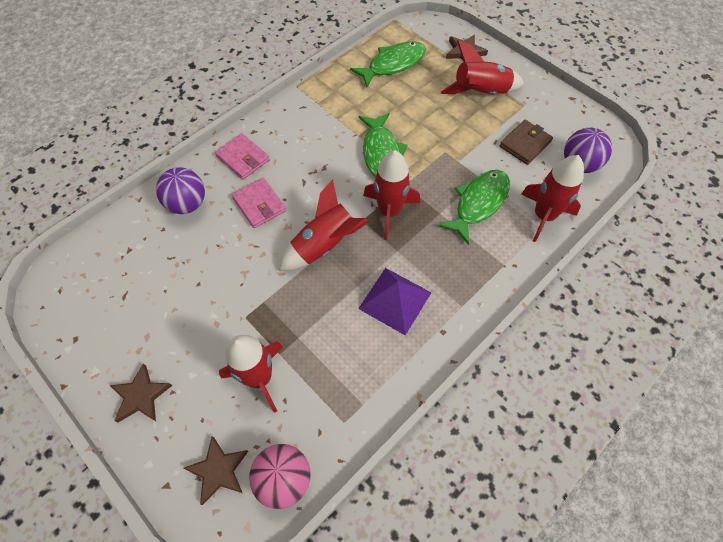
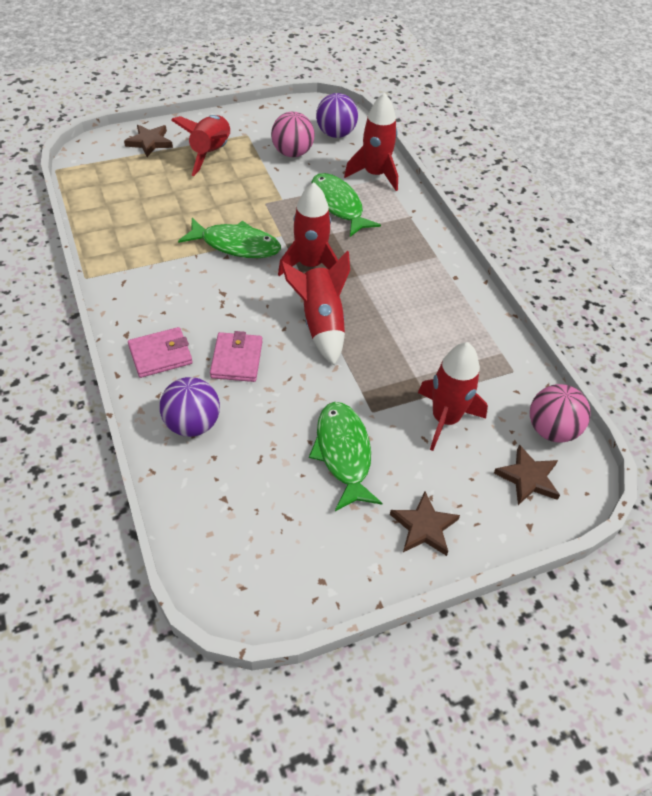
camera: 70 degrees left, 10 degrees down
(259, 205) = (237, 359): pink wallet -> pink wallet turned 75 degrees counterclockwise
(393, 64) = (121, 194): green fish -> green fish (343, 453)
(395, 300) = (409, 296): purple pyramid -> none
(525, 144) = (292, 153): brown wallet -> pink ball

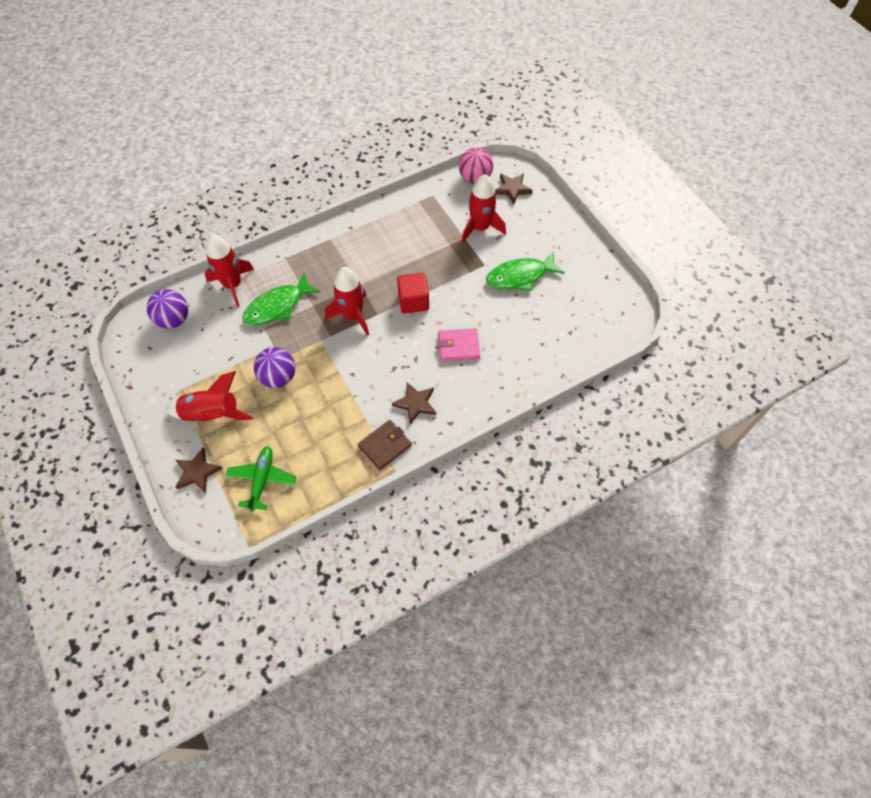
camera: 95 degrees left, 10 degrees up
(120, 273) = (385, 446): none -> brown wallet
(122, 181) = (262, 480): none -> green plane
(160, 355) = (465, 394): pink wallet -> none
(192, 424) = (520, 361): purple ball -> purple ball (278, 377)
(236, 245) = (337, 369): green fish -> none
(292, 153) = (206, 349): pink ball -> none
(321, 324) = (413, 301): red rocket -> red cube
(424, 527) = (558, 234): brown star -> brown star (415, 404)

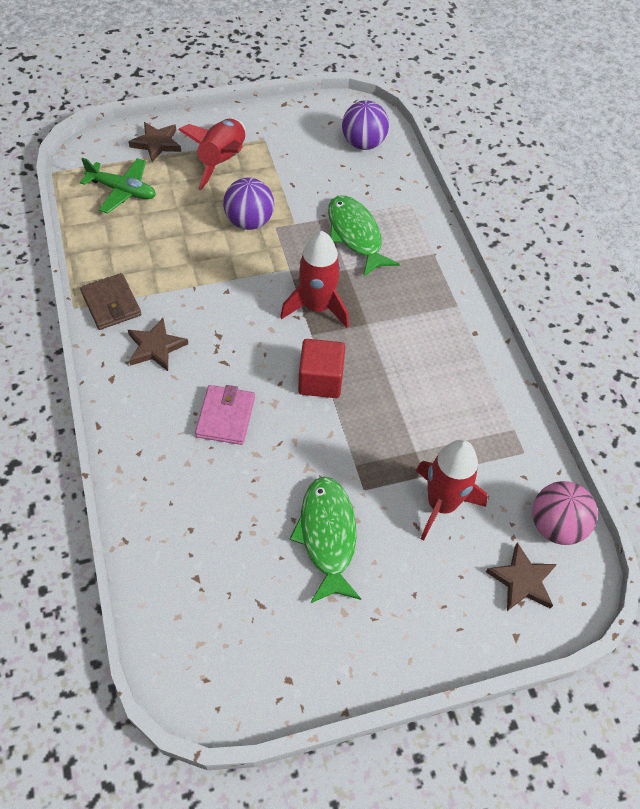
camera: 100 degrees right, 5 degrees down
(233, 285) = (401, 198): red rocket -> none

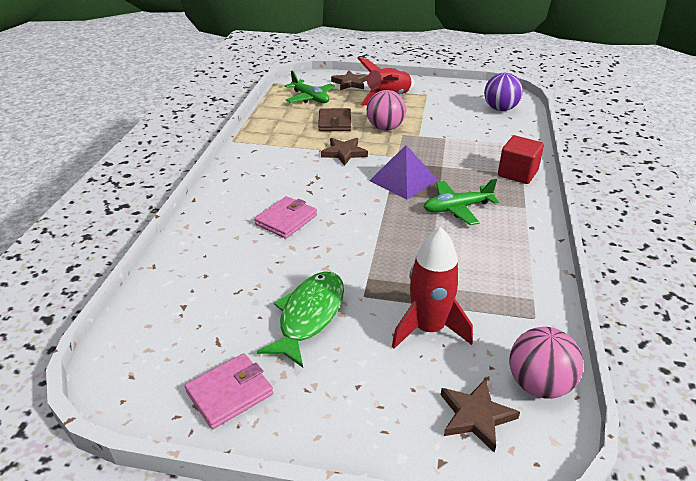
camera: 30 degrees right, 20 degrees down
(111, 304) = (257, 145): brown wallet -> brown wallet (334, 122)
(156, 347) = (268, 171): brown star -> brown star (344, 153)
(249, 222) = (385, 128): purple ball -> pink ball
(310, 654) = (230, 393): none -> pink wallet
(317, 307) = (403, 180): red rocket -> purple pyramid
(320, 380) = (376, 220): red cube -> red cube (517, 173)
(355, 235) = (462, 151): green fish -> none
(393, 332) = (457, 208): none -> green plane

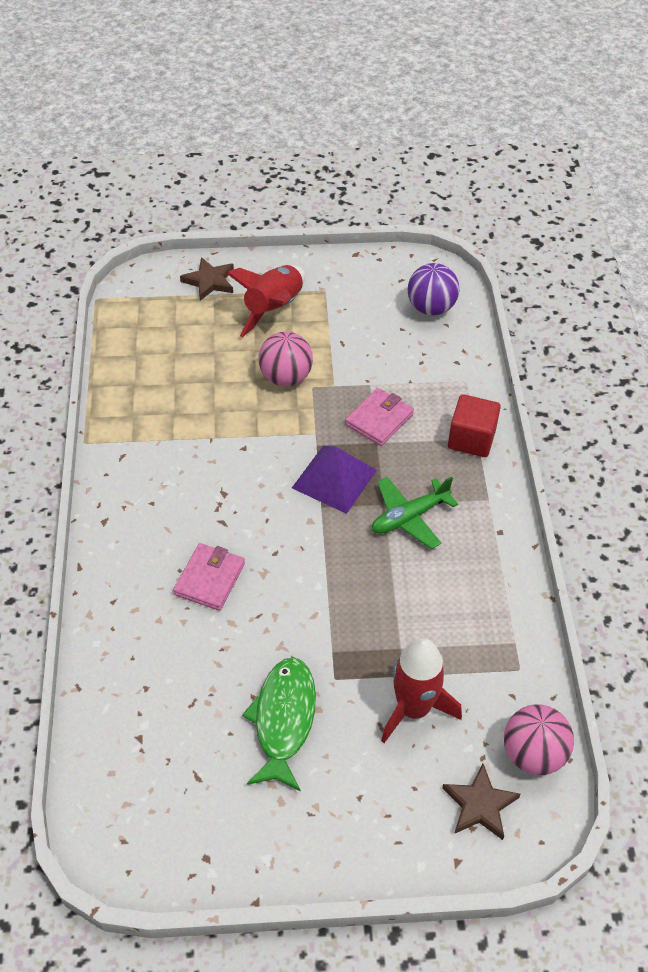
camera: 15 degrees left, 15 degrees up
(230, 393) = (234, 836): pink wallet -> pink wallet (379, 419)
(310, 98) = (162, 327): green plane -> none
(334, 122) = (213, 377): brown wallet -> none
(344, 153) = (245, 440): brown star -> none

